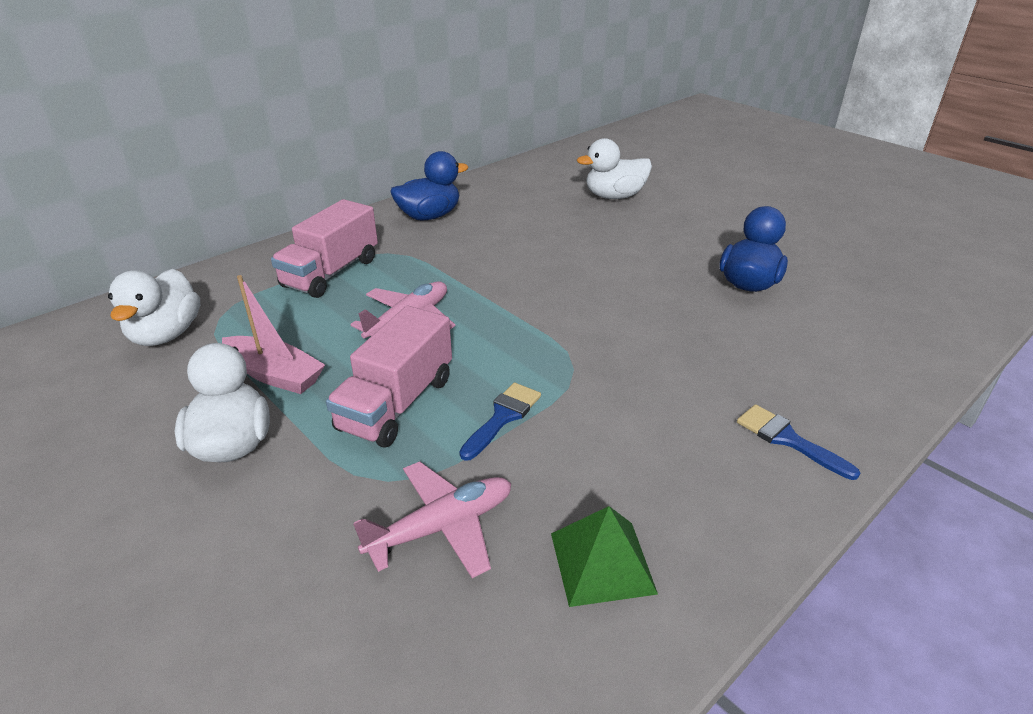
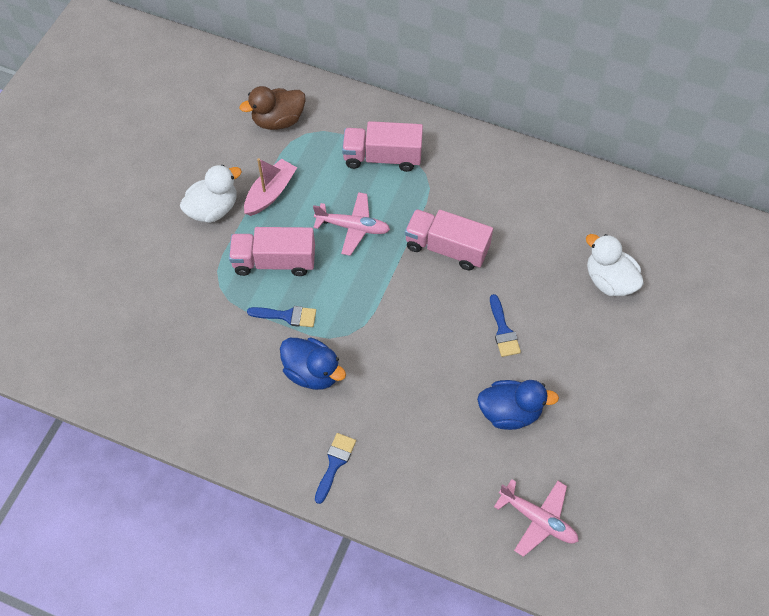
camera: 65 degrees right, 25 degrees up
(166, 334) = (278, 120): white duck -> brown duck
(275, 374) = (270, 193): pink boat -> pink boat turned 150 degrees counterclockwise
(429, 216) = (493, 171): blue duck -> blue duck (312, 372)
(442, 527) = (201, 323): pink plane -> pink plane (538, 519)
(502, 265) = (446, 248): none -> pink truck
(602, 562) = (208, 396): green pyramid -> none
(638, 261) = (503, 330): none -> blue brush

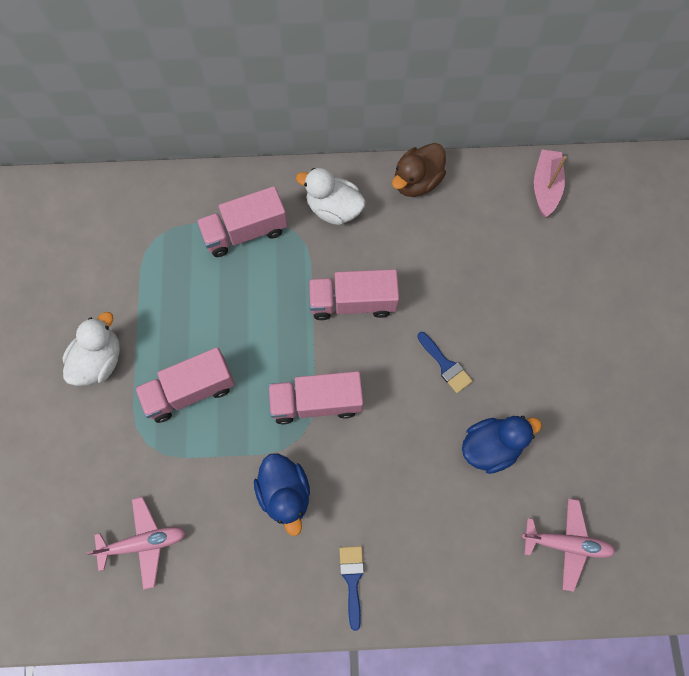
camera: 25 degrees left, 10 degrees up
(270, 193) = (150, 318): pink boat -> pink boat (545, 187)
(278, 120) = (121, 235): brown duck -> brown duck (416, 182)
(287, 316) = (231, 444): blue brush -> none
(312, 372) = (285, 493): blue duck -> blue duck turned 60 degrees clockwise
(353, 227) = (252, 319): pink plane -> pink plane (144, 543)
(375, 313) = (316, 402): none -> pink truck
(609, 280) = (517, 270): white duck -> white duck (333, 209)

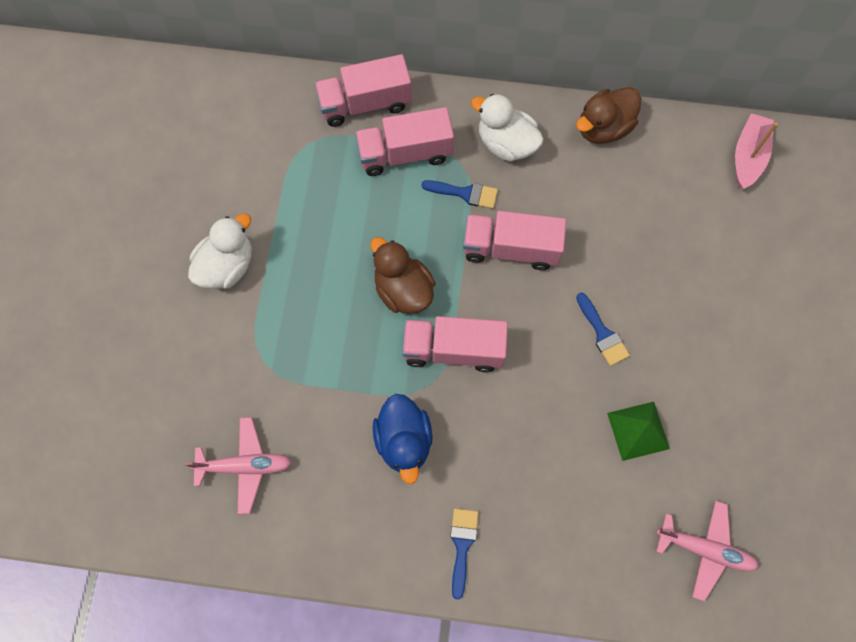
camera: 10 degrees right, 0 degrees up
(190, 391) = (319, 315): pink truck -> pink truck (365, 104)
(263, 356) = (403, 290): none -> brown duck
(304, 259) = (465, 193): none -> blue brush
(491, 447) = (638, 430): blue duck -> green pyramid

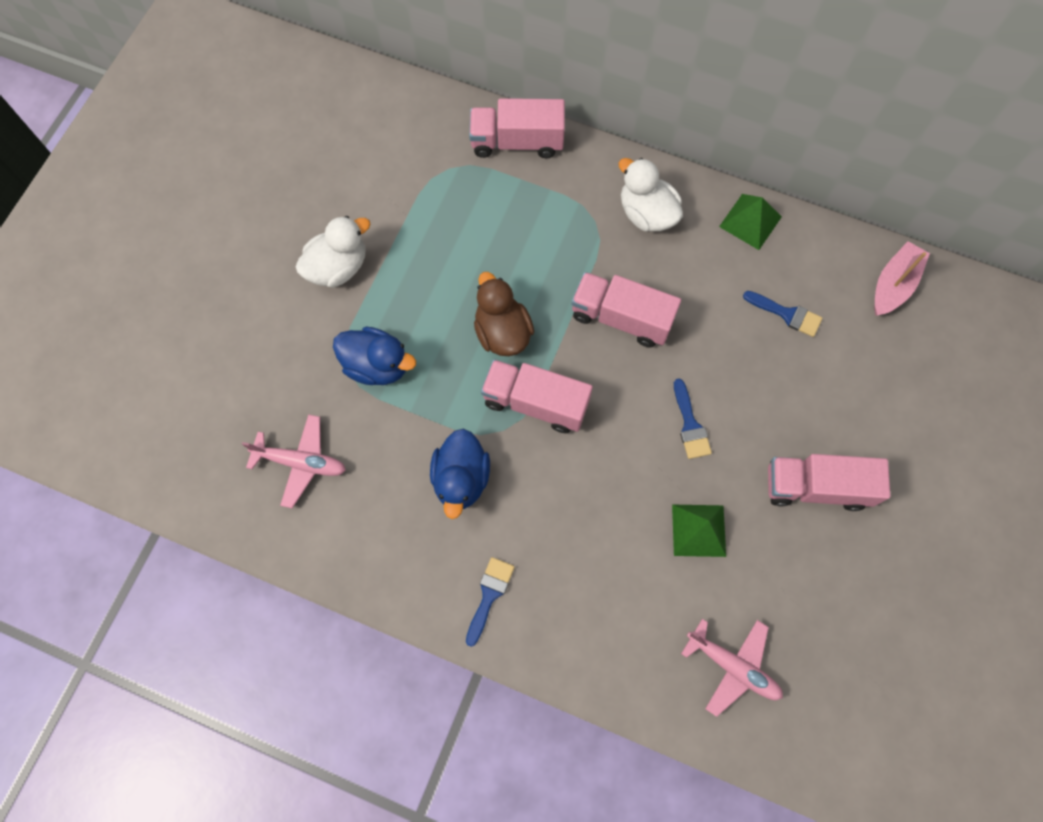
camera: 15 degrees right, 0 degrees up
(292, 352) = (377, 365): none -> blue duck
(405, 154) = (542, 200): pink truck -> pink truck (816, 487)
(465, 193) = (591, 253): blue brush -> blue brush (787, 314)
(603, 128) = (750, 221): brown duck -> green pyramid

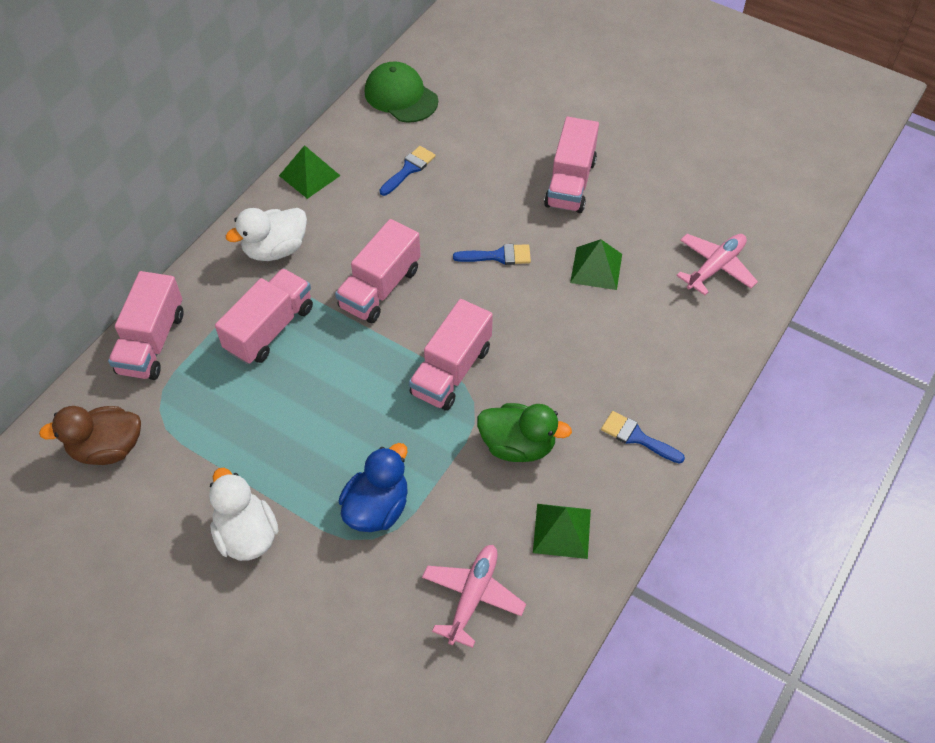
camera: 80 degrees left, 15 degrees down
(375, 533) = (561, 530): none -> green pyramid
(461, 479) = (518, 445): blue duck -> green duck
(502, 332) = (369, 387): brown duck -> brown duck (107, 448)
(551, 232) = (270, 329): none -> pink truck
(893, 285) = (401, 96): pink boat -> green cap

